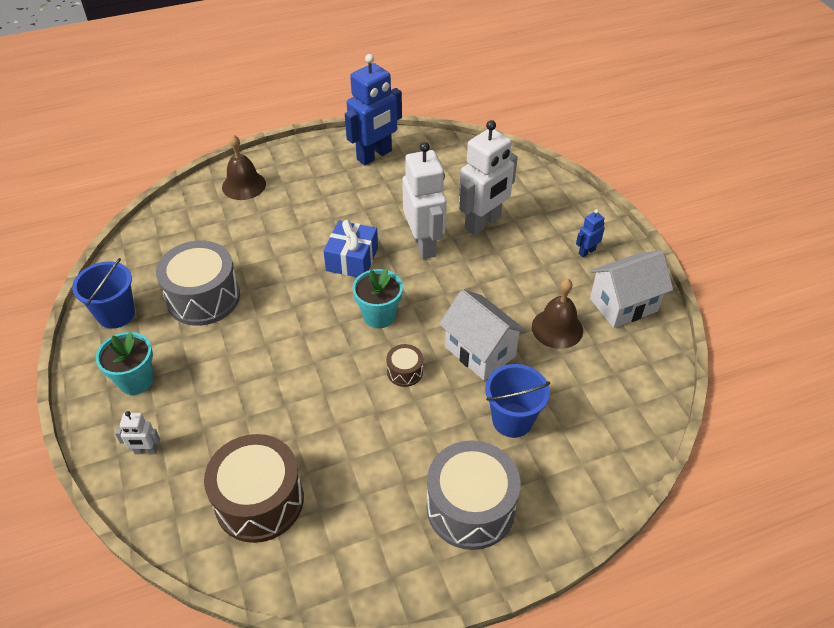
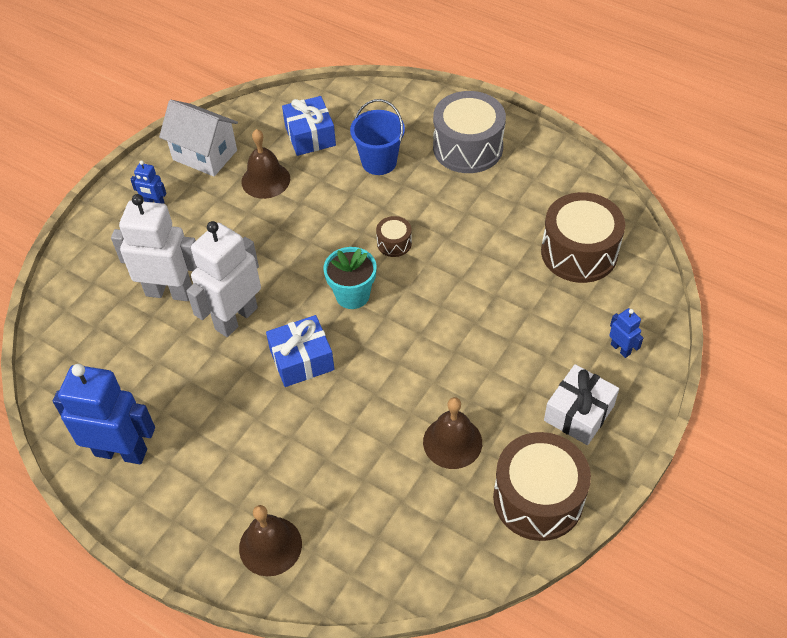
camera: 125 degrees left, 5 degrees up
(116, 314) = (538, 498): blue bucket -> brown drum
(136, 380) = (579, 413): turquoise flower pot -> white gift
(146, 451) = (620, 349): white robot -> blue robot
(203, 297) = (452, 442): grey drum -> brown bell
(480, 351) = (331, 211): white house -> none
(592, 388) = (310, 136): none -> blue gift

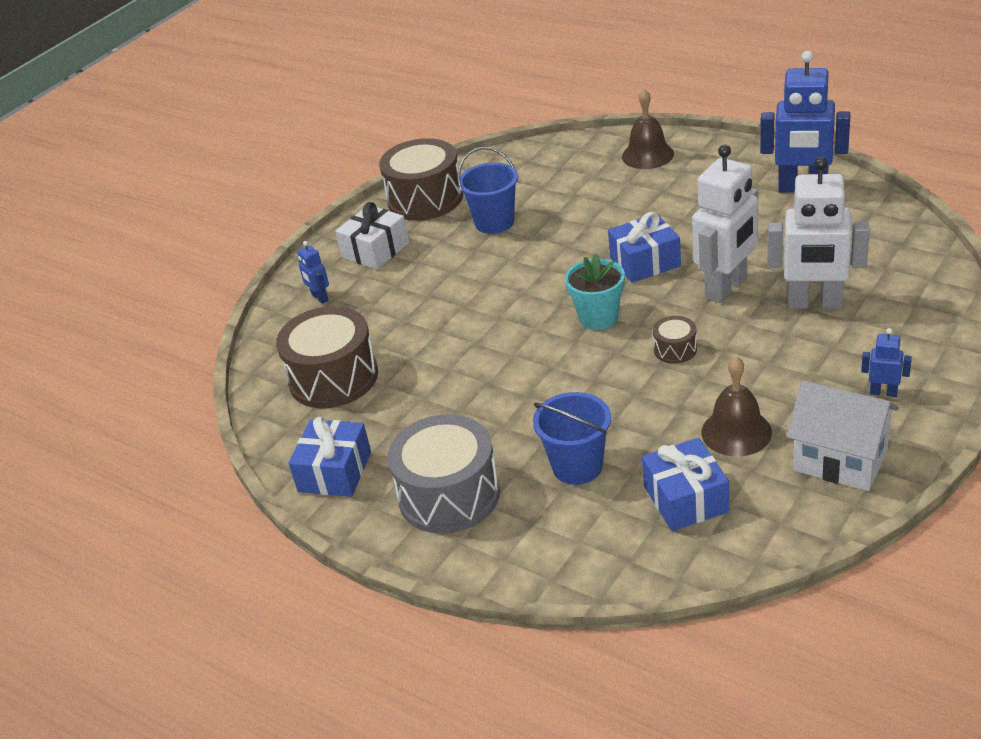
camera: 175 degrees left, 15 degrees down
(394, 243) = (552, 370): brown drum -> brown drum (675, 349)
(452, 442) = (494, 222): brown bell -> blue bucket
(554, 169) = (335, 472): none -> blue gift

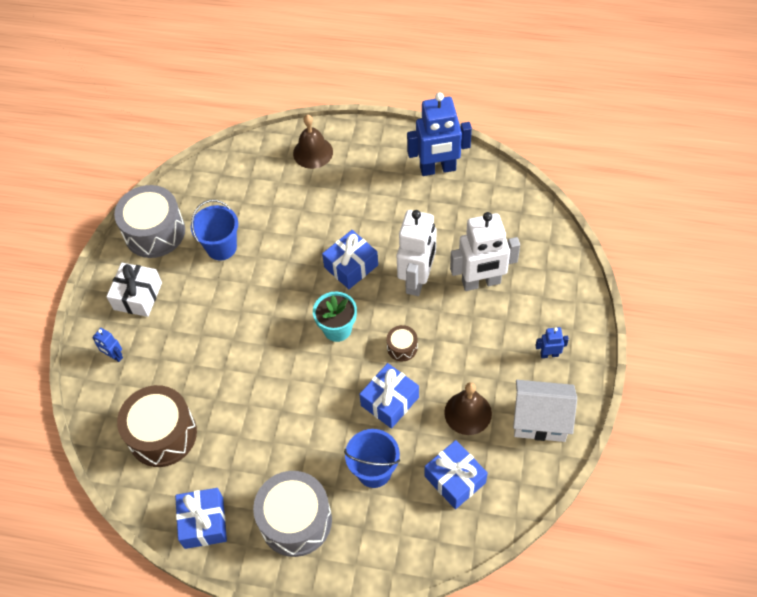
camera: 25 degrees left, 20 degrees up
(425, 199) = (154, 232): brown drum -> grey drum
(633, 400) = (389, 401): none -> blue gift

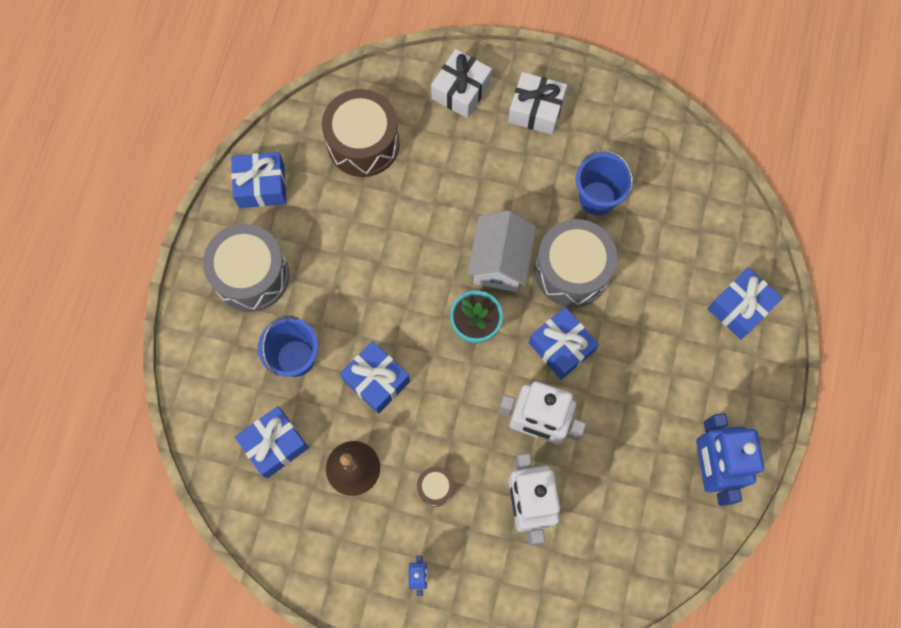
camera: 90 degrees right, 15 degrees up
(114, 356) = (461, 91): blue robot -> white gift
(154, 232) = (623, 124): grey drum -> grey drum (572, 271)
(313, 152) = (739, 307): brown bell -> blue gift
(402, 347) = (444, 400): brown drum -> brown drum (435, 487)
(540, 420) = (334, 551): white house -> white house (500, 262)

